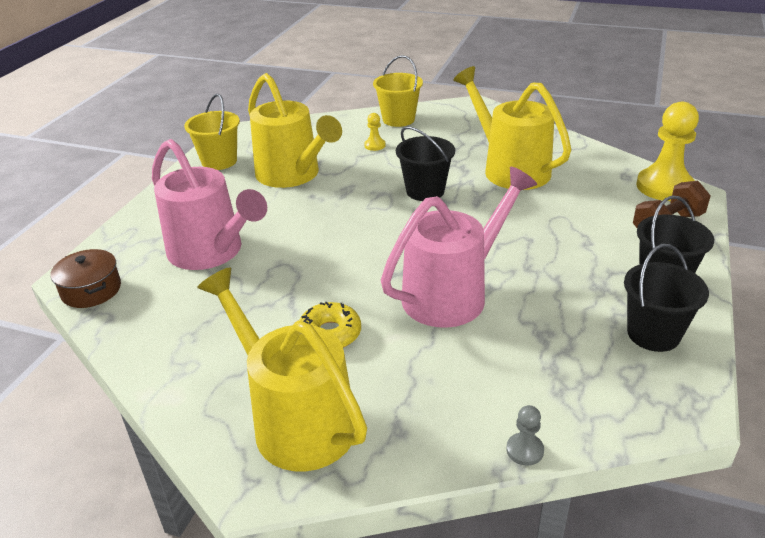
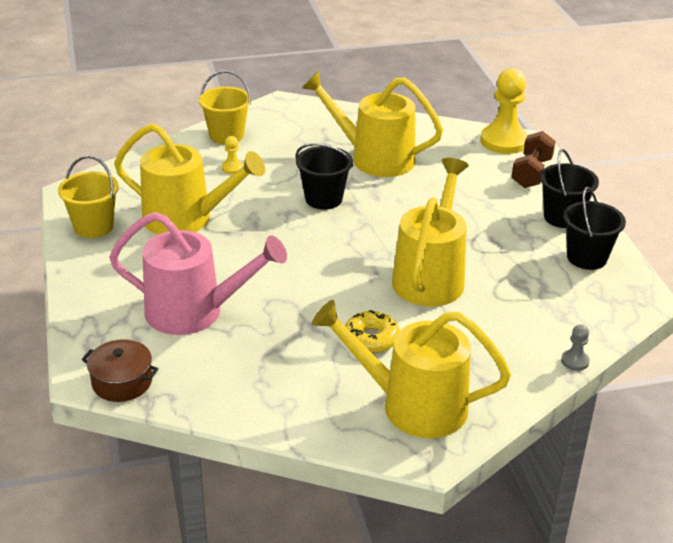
camera: 35 degrees left, 0 degrees up
(453, 293) = (431, 276): pink watering can -> yellow watering can

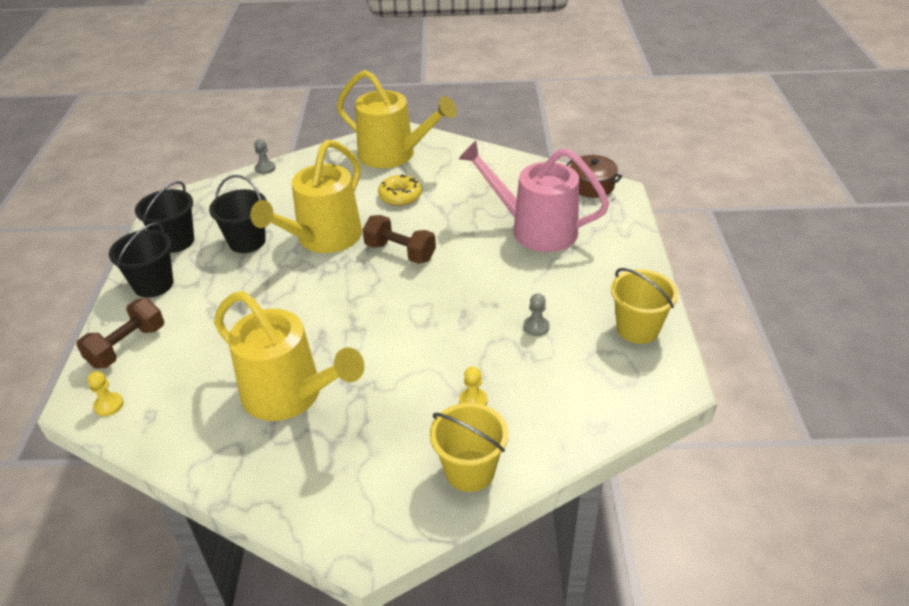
camera: 165 degrees left, 5 degrees up
(187, 219) = (536, 327): yellow watering can -> grey pawn
(323, 199) = (380, 337): black bucket -> black bucket (247, 241)
(339, 271) = (400, 252): none -> brown dumbbell
(504, 141) = (109, 405): yellow pawn -> yellow pawn, size x0.44

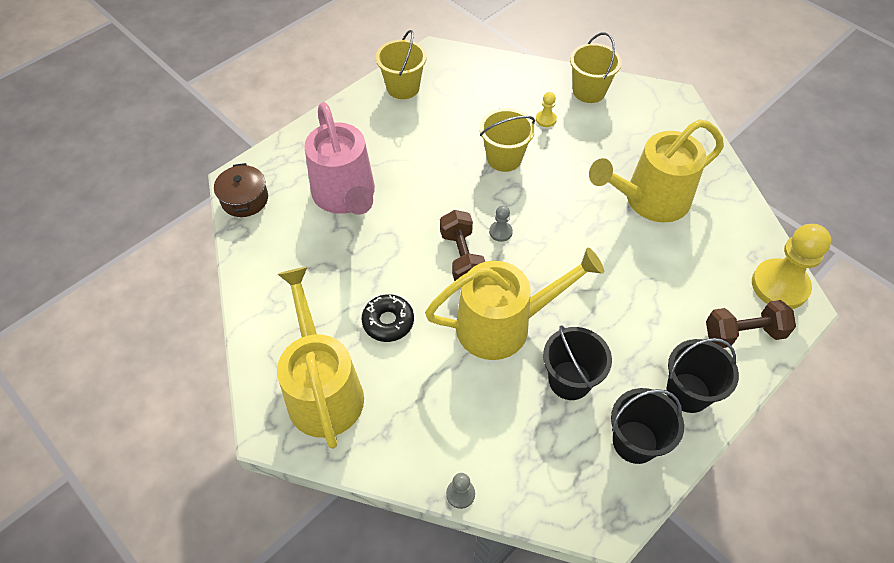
camera: 135 degrees left, 15 degrees up
(109, 405) = (779, 285): yellow pawn -> yellow pawn, size x2.28
(291, 396) = (649, 200): yellow watering can -> yellow watering can turned 105 degrees counterclockwise
(400, 196) = (388, 322): yellow donut -> black donut
(462, 337) = (504, 158): none -> yellow bucket
(536, 327) = (454, 131): grey pawn -> grey pawn (500, 232)

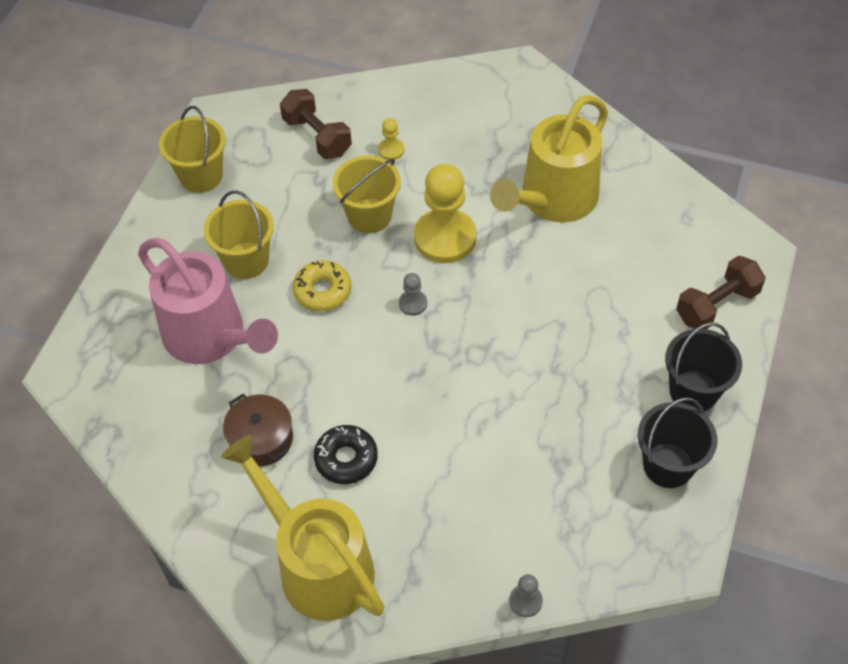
camera: 25 degrees left, 0 degrees up
(244, 199) = (89, 392): brown pot -> brown pot (261, 439)
(440, 197) = (322, 291): none -> yellow donut
(462, 257) = (386, 351): brown dumbbell -> brown dumbbell (317, 136)
(504, 325) = (473, 405): yellow watering can -> none
(569, 380) = (572, 433): black bucket -> none
(589, 91) = (421, 97): yellow bucket -> yellow bucket (246, 260)
(779, 285) = (727, 239): yellow pawn -> yellow pawn (445, 238)

